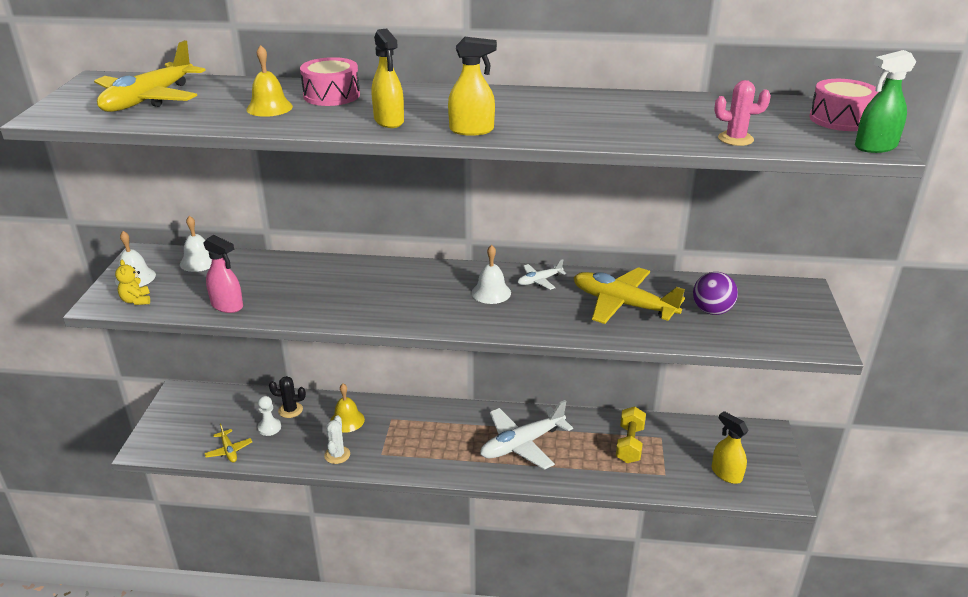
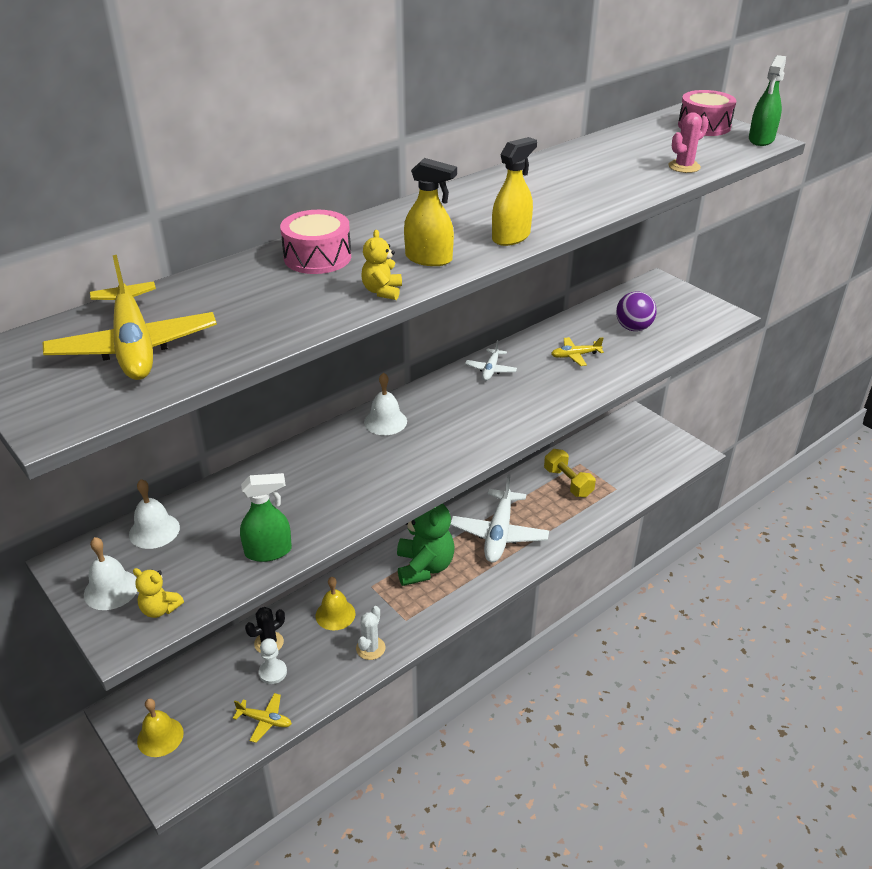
camera: 45 degrees left, 5 degrees up
(227, 306) = (268, 551): pink spray bottle -> green spray bottle
(269, 108) = (290, 295): yellow bell -> yellow bell (160, 737)
(319, 126) = (382, 291): none -> yellow teddy bear
(337, 455) = (370, 648): white cactus -> white cactus turned 60 degrees clockwise
(440, 430) = (424, 567): none -> green teddy bear
(491, 292) = (472, 400): white bell -> white bell (385, 421)
(622, 304) = (575, 355): yellow plane -> yellow plane, size x0.48
(726, 473) = (648, 462): yellow spray bottle -> none

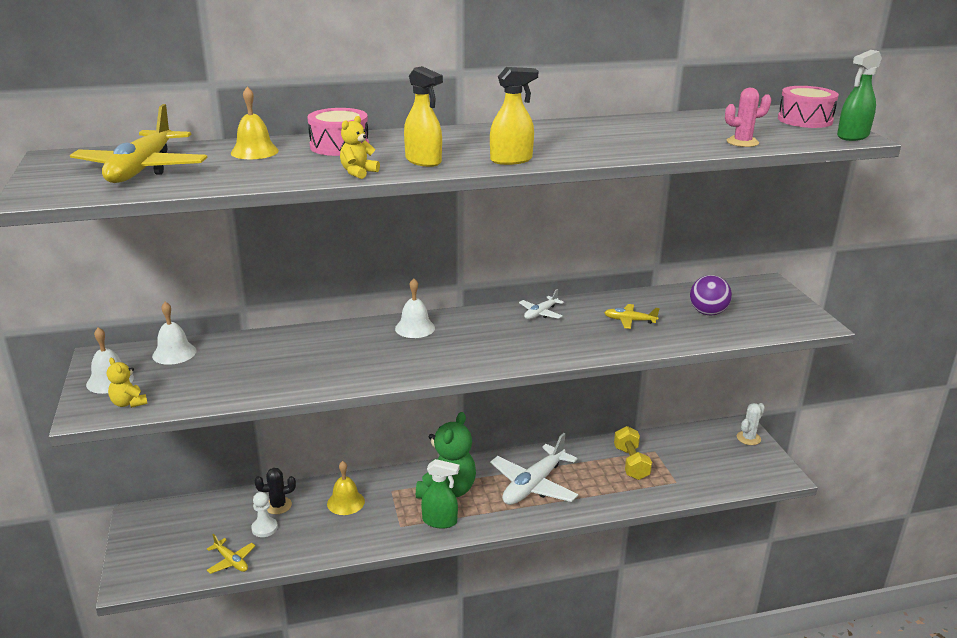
camera: 25 degrees right, 10 degrees down
(160, 737) = (148, 544): yellow bell -> yellow bell (254, 151)
(268, 551) = (239, 389): green spray bottle -> green spray bottle (440, 521)
(370, 648) = (354, 538): white cactus -> white cactus (748, 438)

